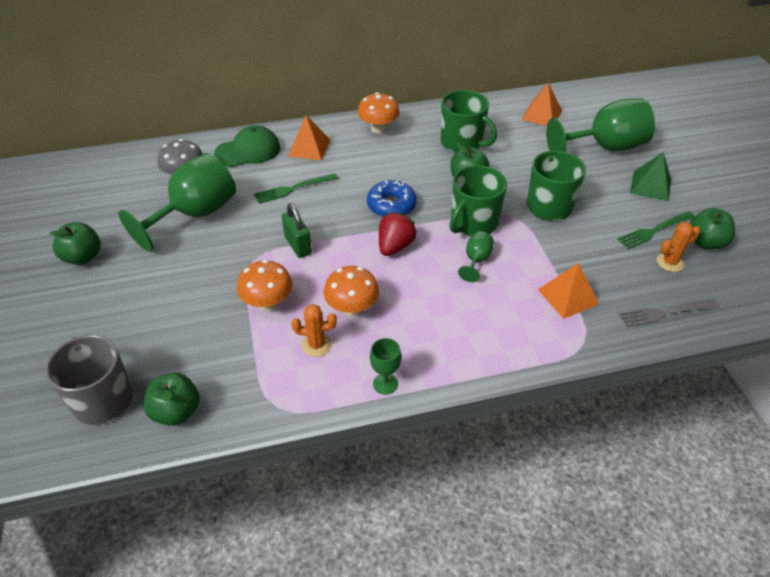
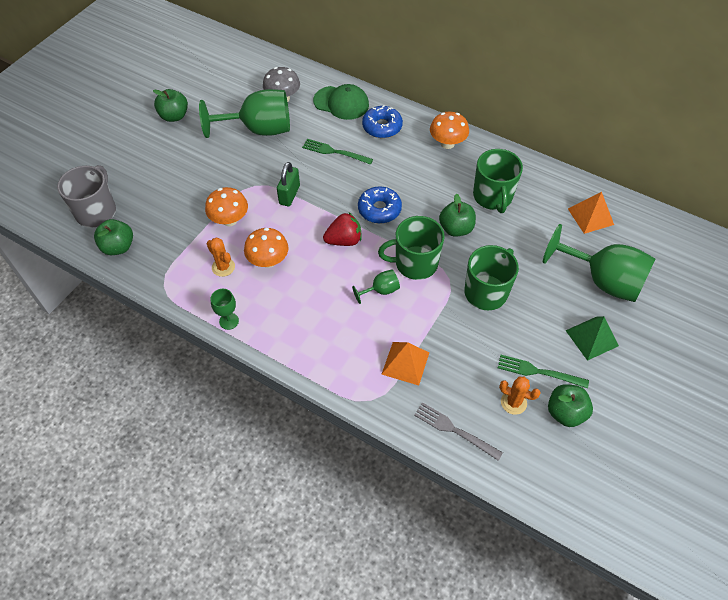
camera: 45 degrees right, 10 degrees up
(309, 148) = (382, 127): orange pyramid -> blue donut

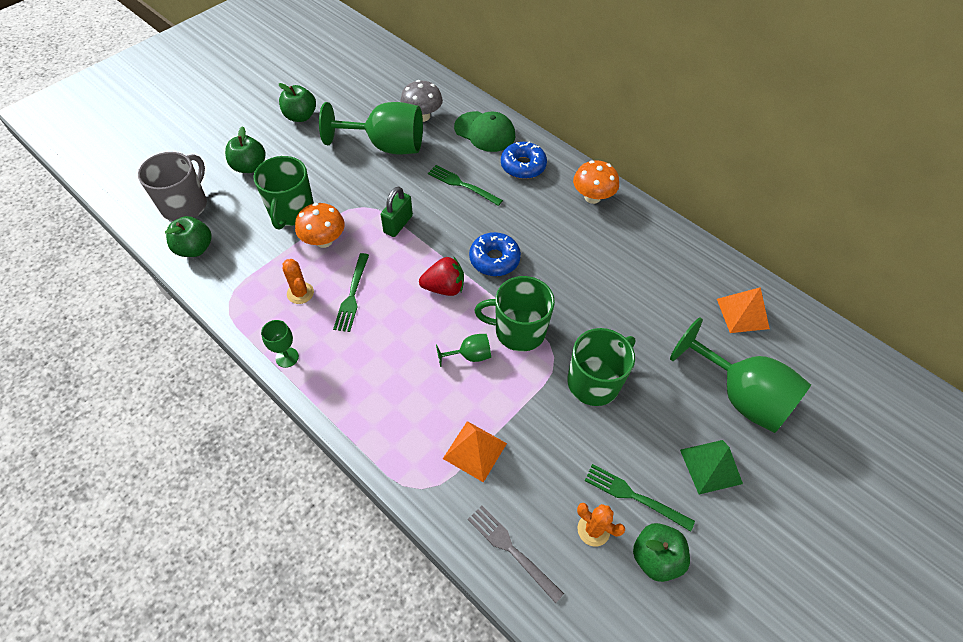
camera: 10 degrees right, 0 degrees up
(268, 261) = (352, 295): orange mushroom -> green fork
(456, 229) = (577, 298): green apple -> green apple (249, 167)
(492, 197) = (630, 268): green mug -> green mug (291, 211)

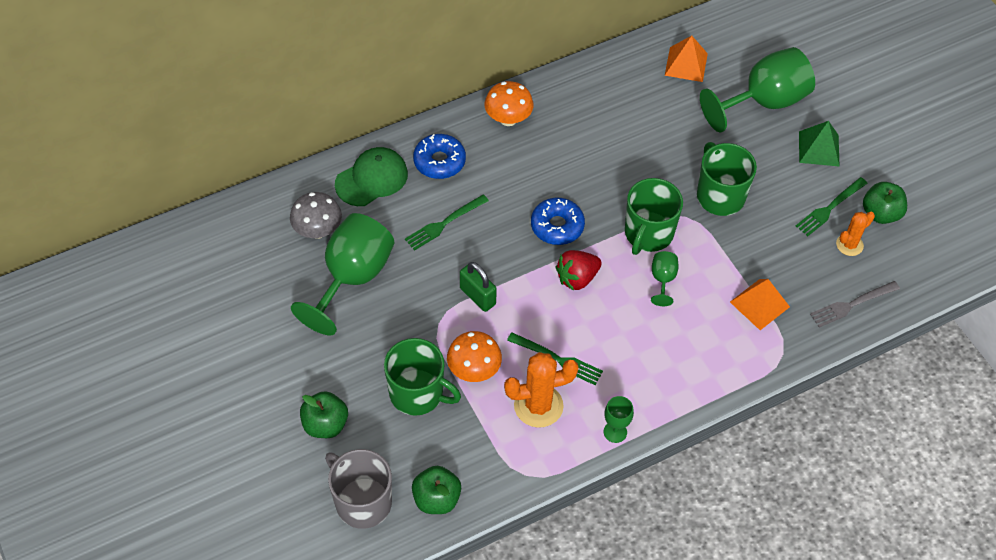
camera: 70 degrees left, 0 degrees up
(300, 116) = (258, 355): green apple -> none
(300, 293) = (538, 406): orange cactus -> orange cactus, size x1.68
(444, 288) = (577, 278): red strawberry -> red strawberry turned 135 degrees counterclockwise

